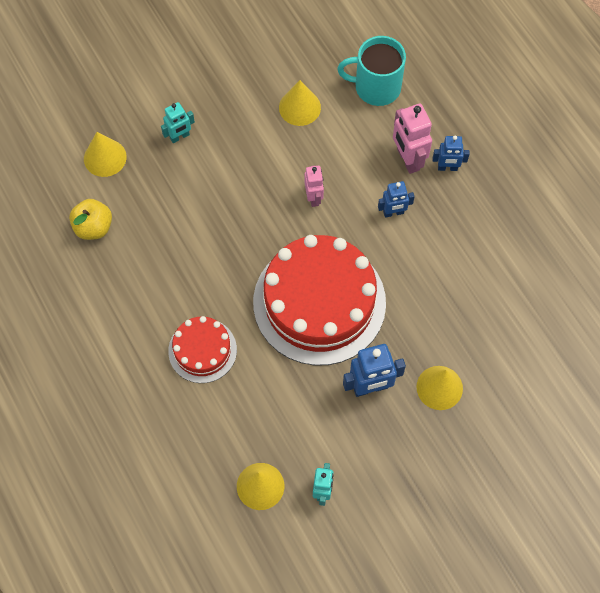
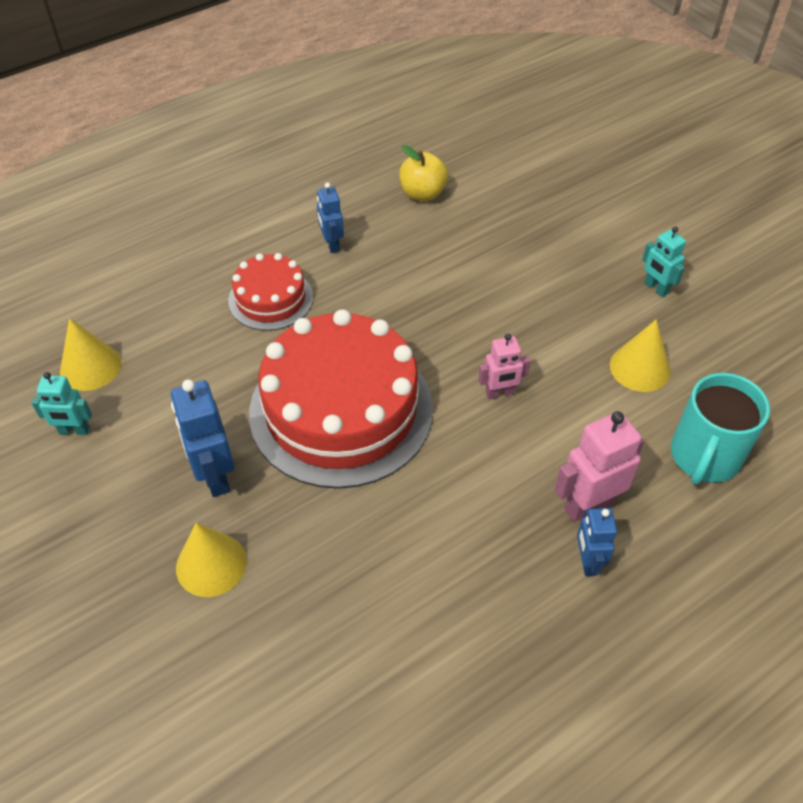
camera: 85 degrees right, 15 degrees down
(105, 157) = (515, 193): yellow cone -> none
(179, 137) = (560, 253): turquoise robot -> turquoise robot (656, 288)
(376, 87) = (704, 456): turquoise mug -> turquoise mug turned 150 degrees counterclockwise
(393, 213) = (493, 490): blue robot -> blue robot (332, 244)

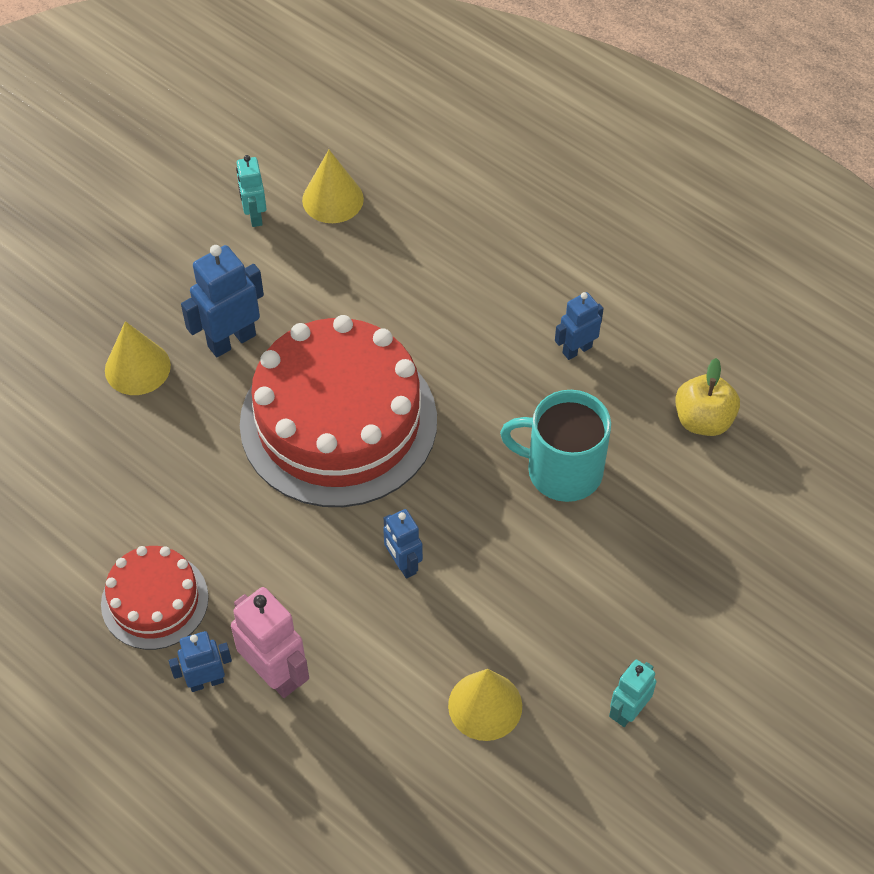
camera: 75 degrees right, 5 degrees up
(270, 299) = (472, 317): red cake -> red cake (154, 600)
(500, 393) = (403, 564): pink robot -> blue robot
(704, 456) = (370, 787): turquoise mug -> turquoise mug (562, 470)

